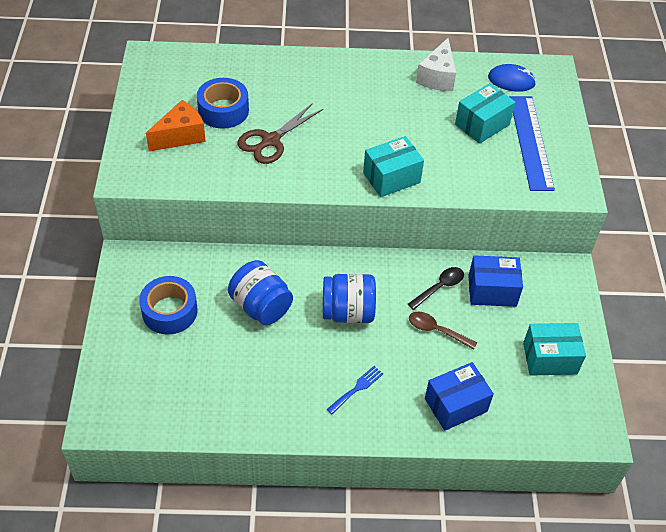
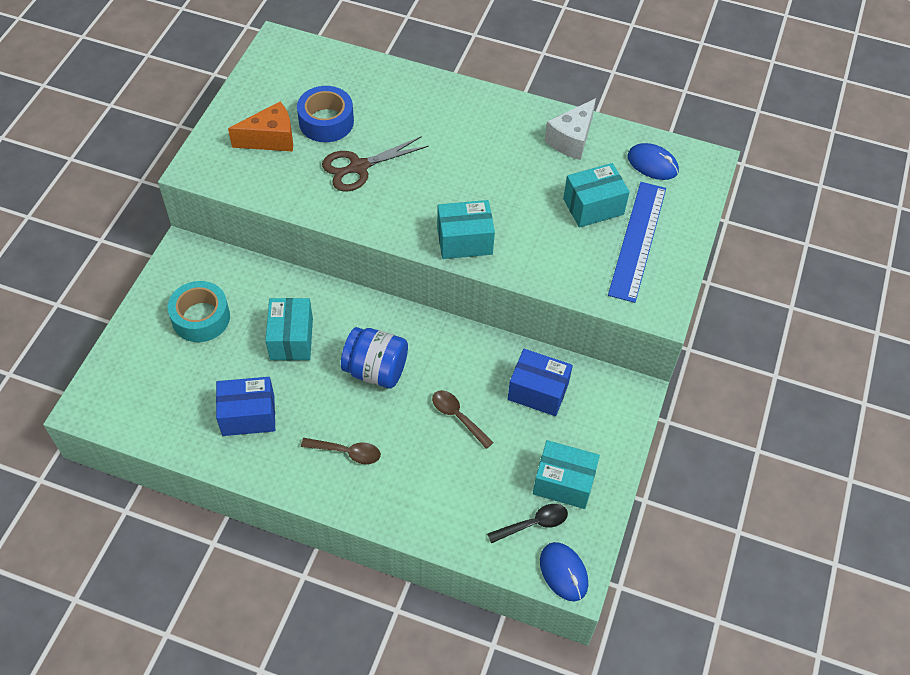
camera: 20 degrees right, 5 degrees up
(169, 311) = (201, 318): blue tape -> turquoise tape
(261, 306) = (291, 339): blue jar -> turquoise box
(357, 388) = (347, 452): blue fork -> brown spoon
(439, 287) = (483, 371): black spoon -> black spoon (533, 524)
(456, 405) = (439, 501): blue box -> blue box (248, 415)
(586, 431) = (563, 572): none -> blue mouse

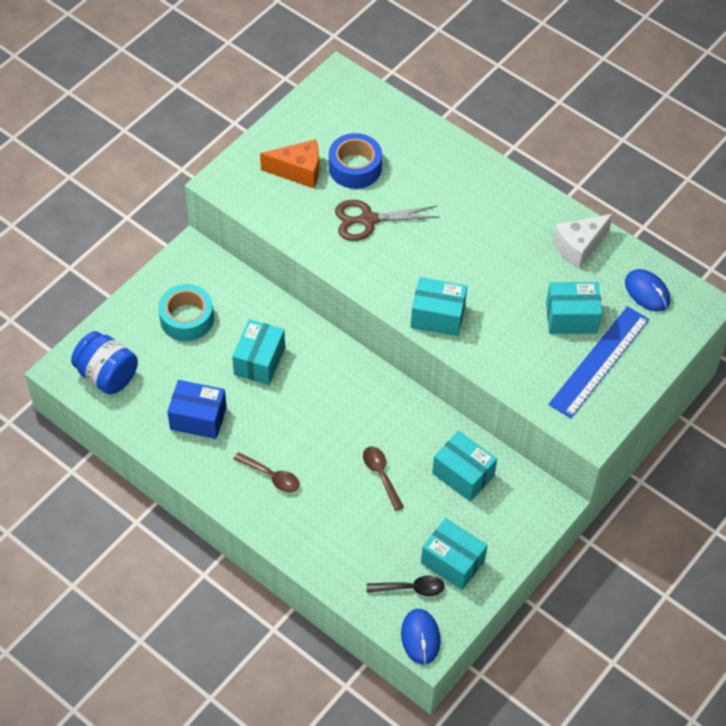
camera: 20 degrees right, 0 degrees up
(376, 370) = (324, 411): blue jar -> blue jar (107, 375)
(538, 391) = (463, 474): blue box -> turquoise box

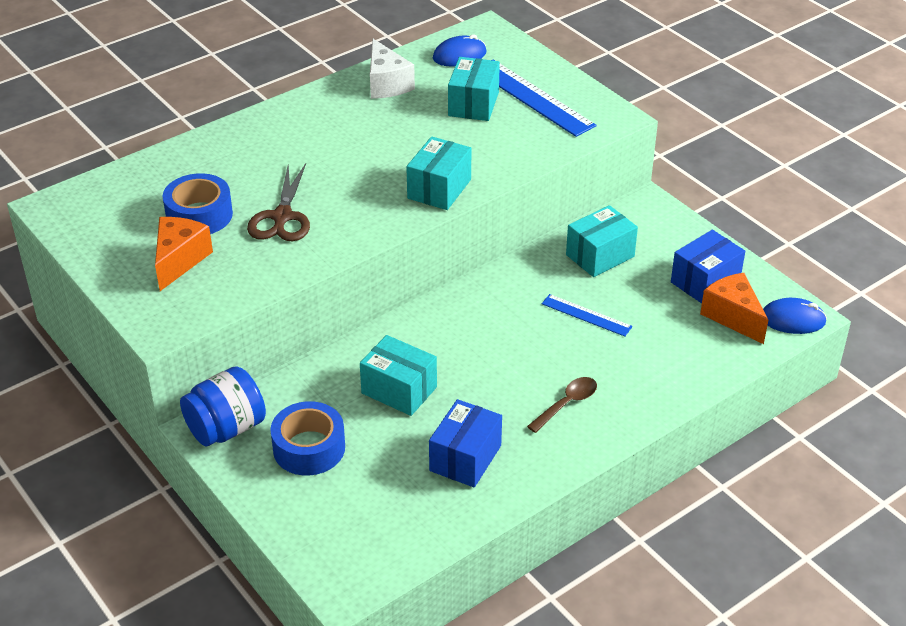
camera: 75 degrees left, 15 degrees down
(107, 375) = (369, 541): blue jar -> blue jar (226, 428)
(187, 319) = (309, 448): turquoise tape -> blue tape
(381, 475) = (586, 315): brown spoon -> blue ruler
(411, 588) = (733, 316): black spoon -> orange cheese
(452, 562) = (705, 281): turquoise box -> blue box

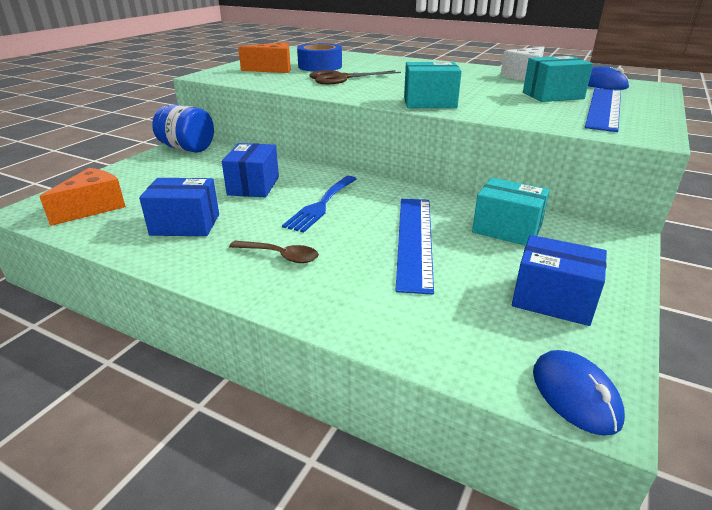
camera: 65 degrees right, 10 degrees down
(309, 448) = (177, 172): blue tape -> none
(399, 390) = (253, 186): turquoise box -> blue box
(482, 352) = (321, 205): none -> blue fork
(586, 315) = (414, 240): blue ruler -> blue ruler, size x1.81
(733, 316) = (517, 335): orange cheese -> orange cheese (93, 208)

